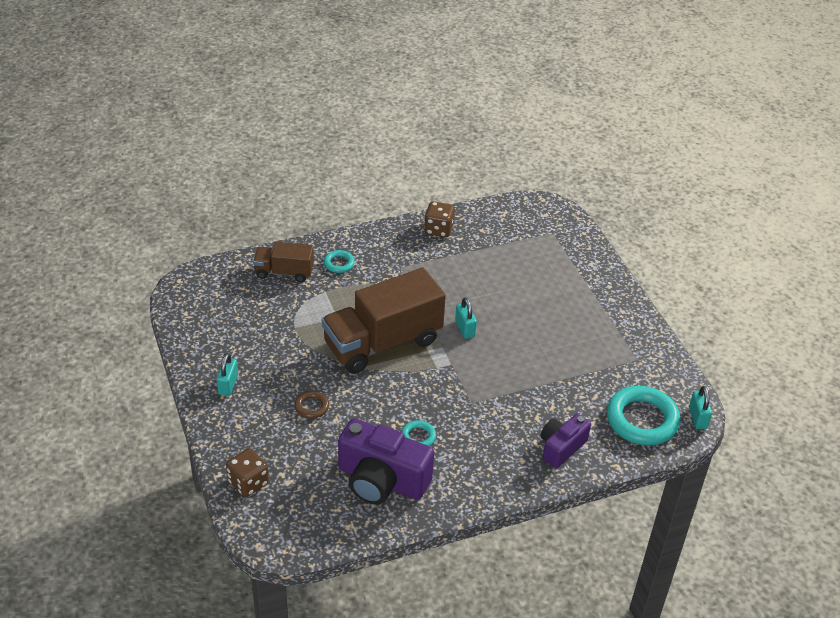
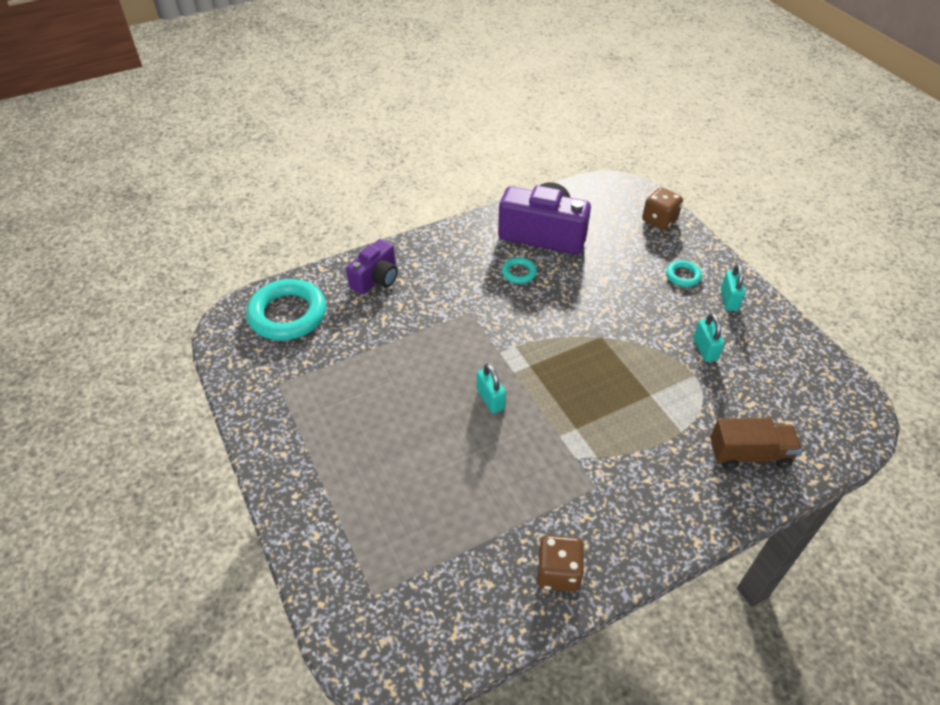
camera: 175 degrees right, 5 degrees up
(311, 407) = (633, 289): brown ring -> none
(339, 263) = (683, 480): turquoise ring -> turquoise ring (683, 276)
(382, 343) = (584, 368): brown truck -> none
(697, 418) = (225, 323): turquoise padlock -> turquoise padlock (705, 349)

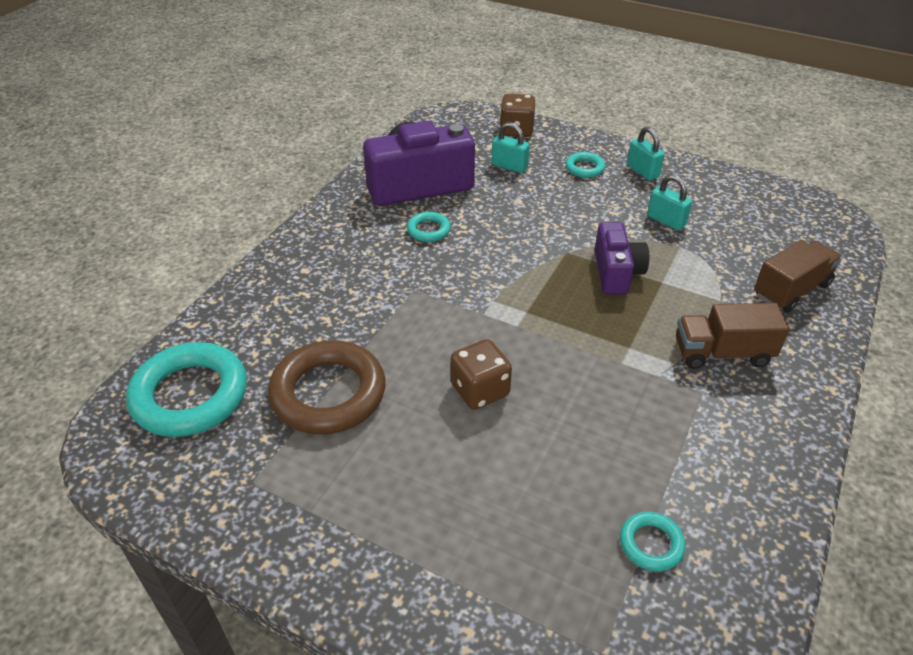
camera: 35 degrees left, 5 degrees down
(360, 354) = (328, 393): none -> brown ring
(376, 279) = (271, 305): purple camera -> purple camera (616, 272)
(461, 557) = (651, 544): none -> turquoise ring
(490, 399) = (520, 364): turquoise padlock -> turquoise padlock (509, 166)
(558, 573) = (755, 496): brown dice -> brown dice (480, 390)
(640, 469) = (722, 353): none -> brown truck

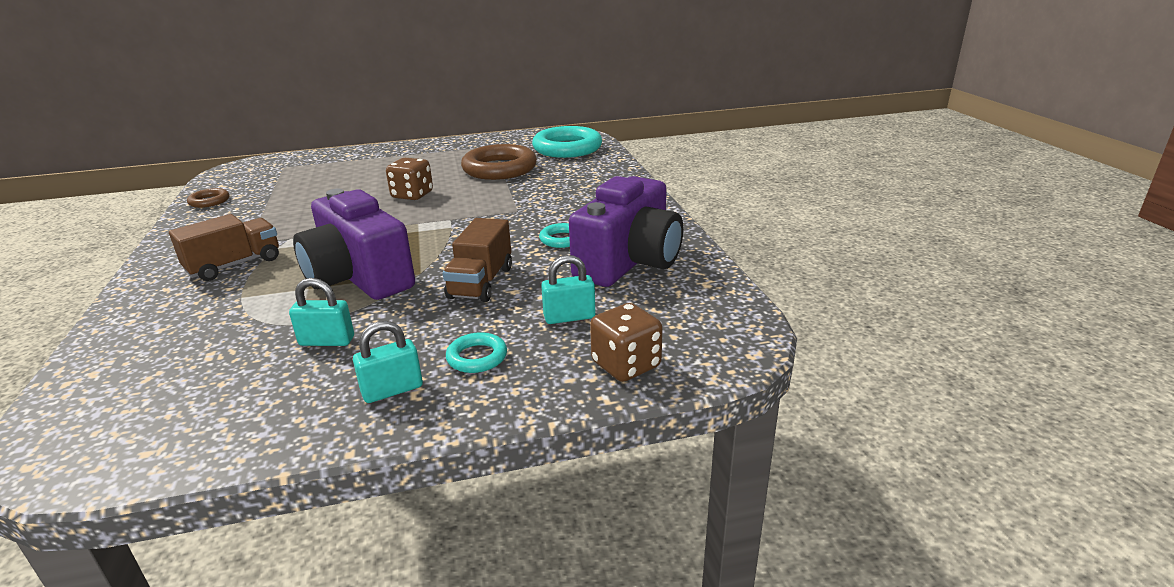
camera: 140 degrees right, 15 degrees down
(616, 272) = (358, 277): purple camera -> purple camera, size x1.68
(642, 171) = (392, 390): turquoise padlock -> turquoise padlock turned 45 degrees counterclockwise
(651, 544) = (269, 190): turquoise ring -> none
(748, 562) = (209, 201): none -> brown ring
(791, 290) = (155, 333): brown truck -> brown truck (481, 282)

